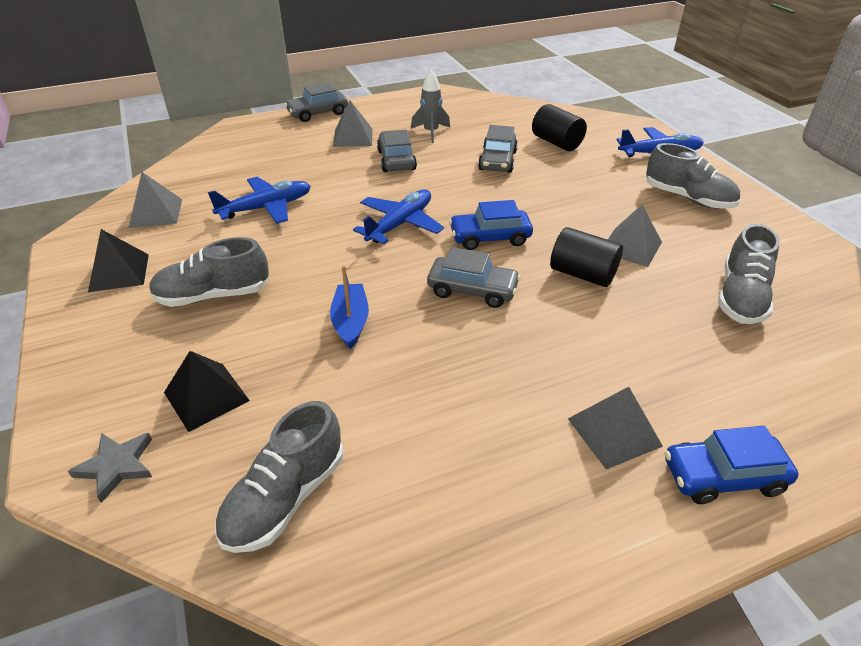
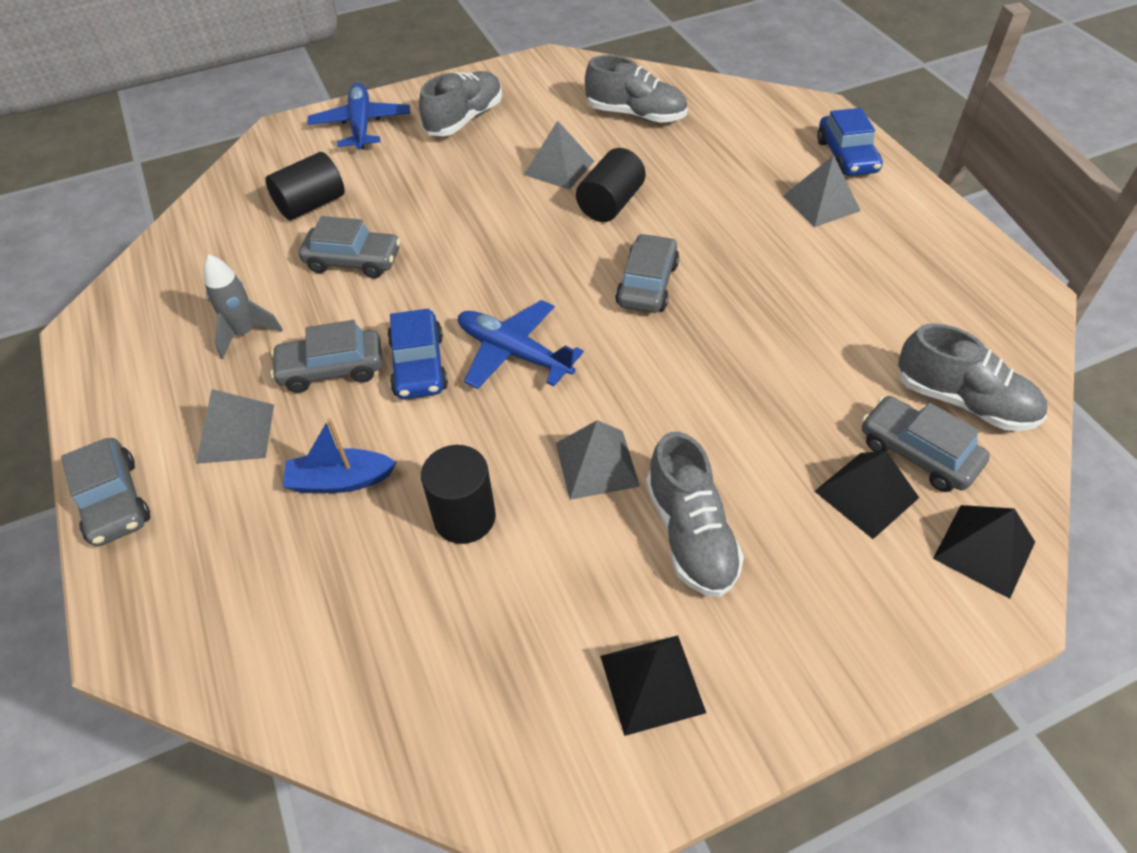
camera: 90 degrees left, 10 degrees up
(116, 466) = (984, 550): grey star -> black pyramid
(156, 213) = (473, 688): grey pyramid -> grey pyramid (597, 464)
(235, 442) = (917, 453): none -> grey car
(266, 208) = (464, 517): blue plane -> black cylinder
(351, 322) = (718, 382): blue boat -> blue boat (340, 480)
(490, 237) = (544, 270): blue car -> blue car (419, 365)

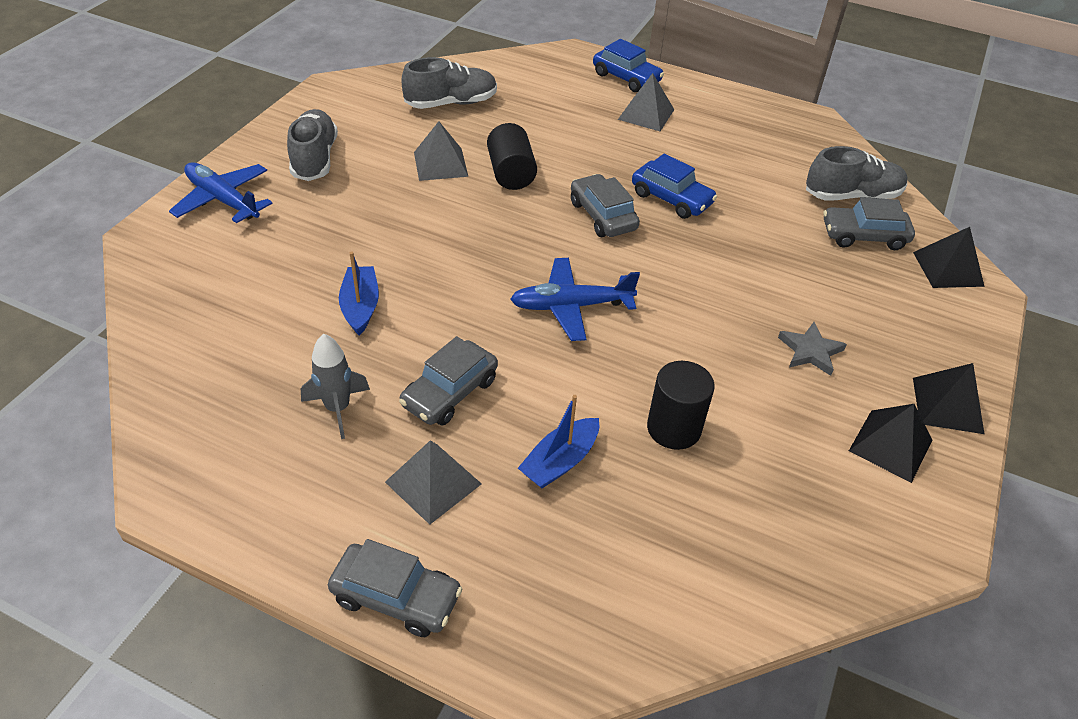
camera: 45 degrees left, 5 degrees down
(311, 205) = (262, 282): black cylinder -> none
(353, 261) = (360, 306): grey car -> blue boat
(419, 365) = (514, 352): blue car -> blue car (671, 198)
(597, 464) = (711, 344): grey pyramid -> none
(690, 534) = (810, 351): grey shoe -> grey star
(866, 494) = (866, 273): black pyramid -> black pyramid (947, 405)

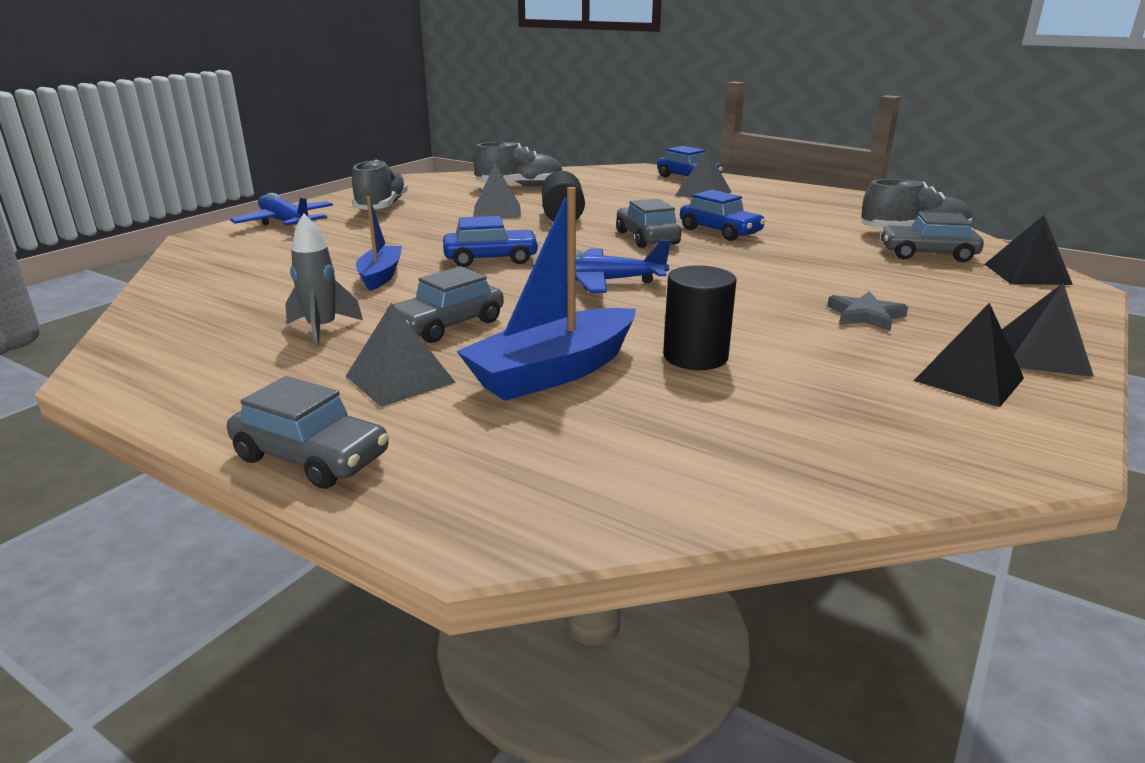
camera: 10 degrees right, 20 degrees down
(459, 267) = (491, 259): none -> blue car
(560, 461) = (553, 372): blue boat -> blue boat, size x1.66

